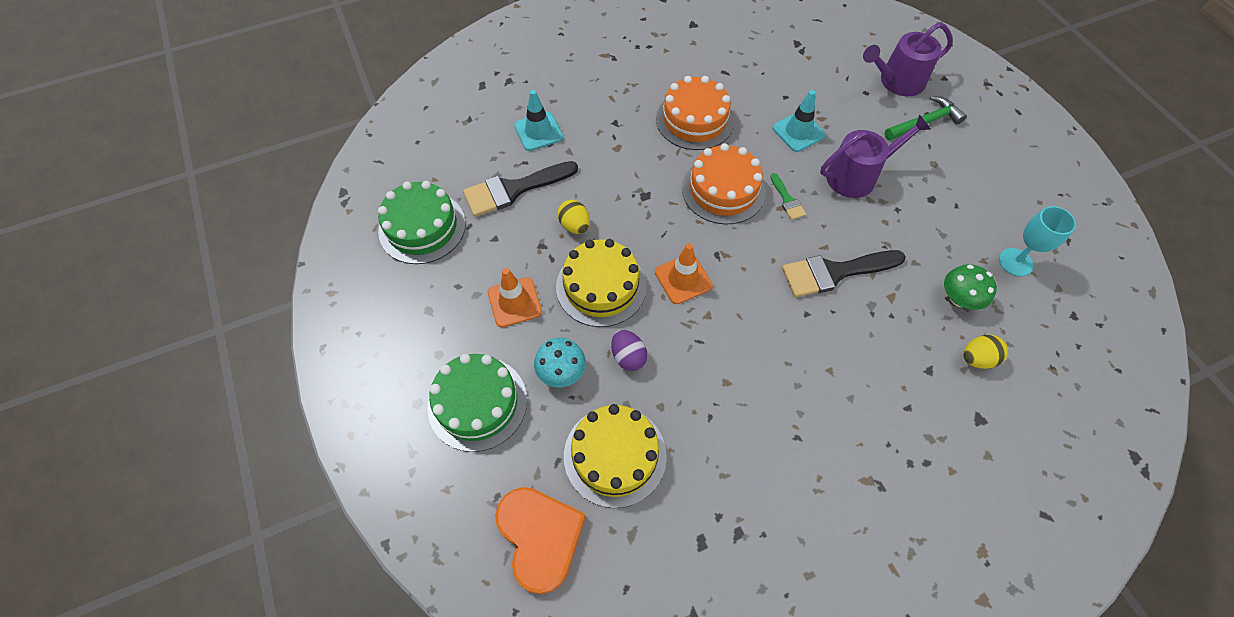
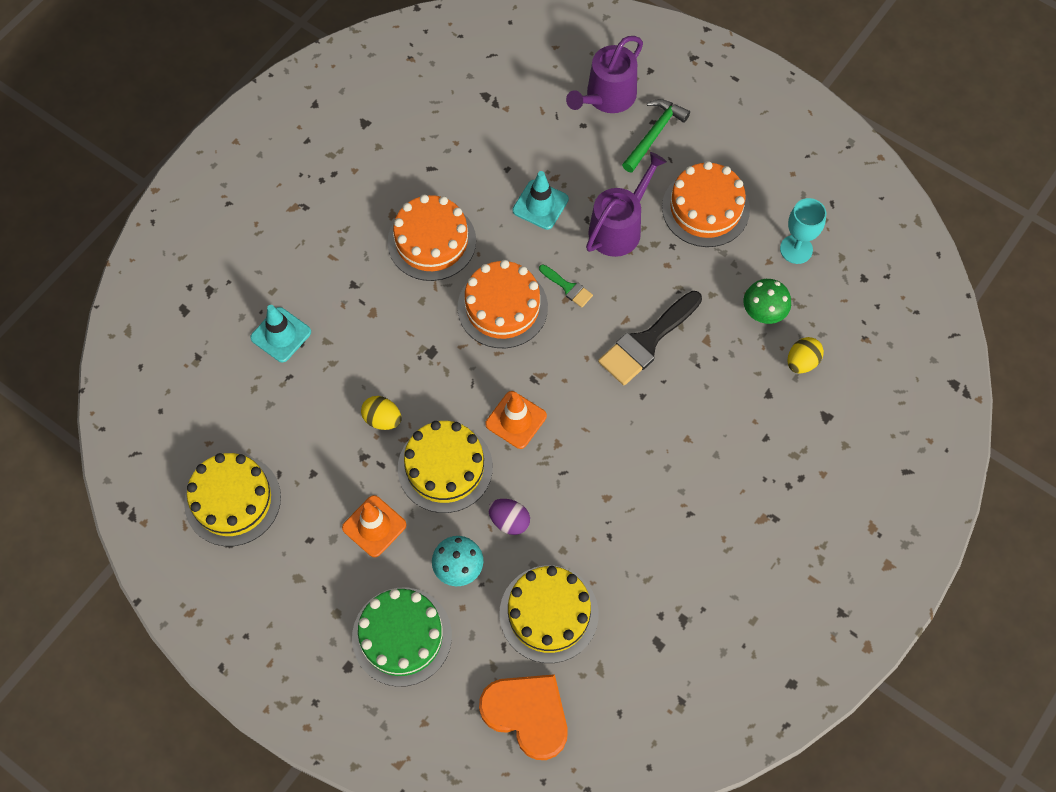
camera: 30 degrees left, 5 degrees up
(422, 227) = (232, 500): green cake -> yellow cake
(514, 189) = (298, 412): black brush -> none
(943, 194) = (705, 208): none -> orange cake

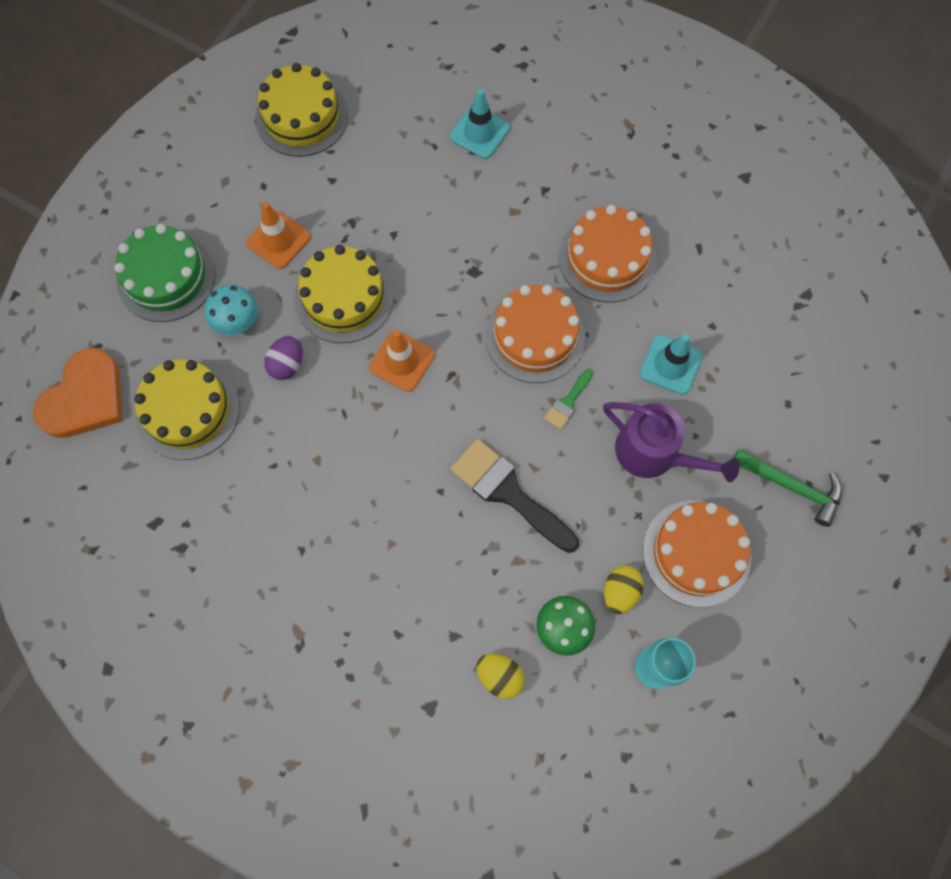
camera: 85 degrees right, 5 degrees up
(382, 419) = (394, 234): yellow egg -> yellow egg (620, 592)
(607, 97) = (834, 428): purple watering can -> none

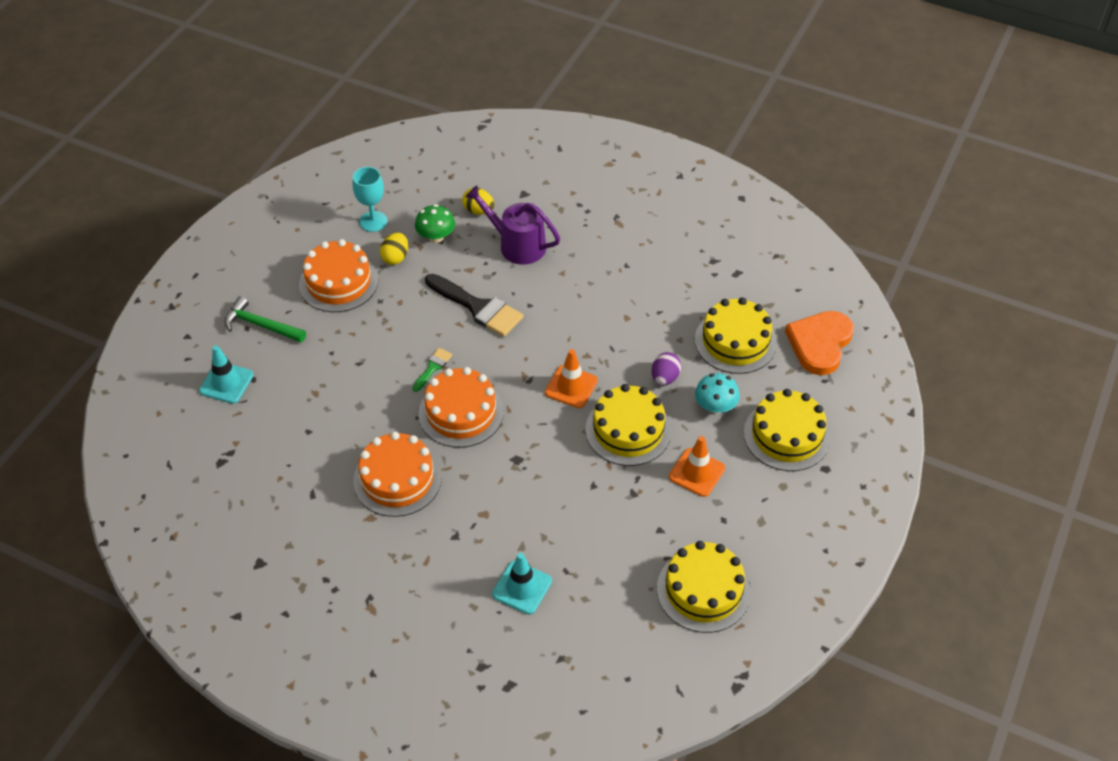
camera: 175 degrees right, 20 degrees down
(166, 277) = (786, 435): green cake -> yellow cake
(653, 453) = (365, 339): purple watering can -> purple watering can (517, 245)
(670, 365) = (347, 399): turquoise traffic cone -> turquoise traffic cone (226, 383)

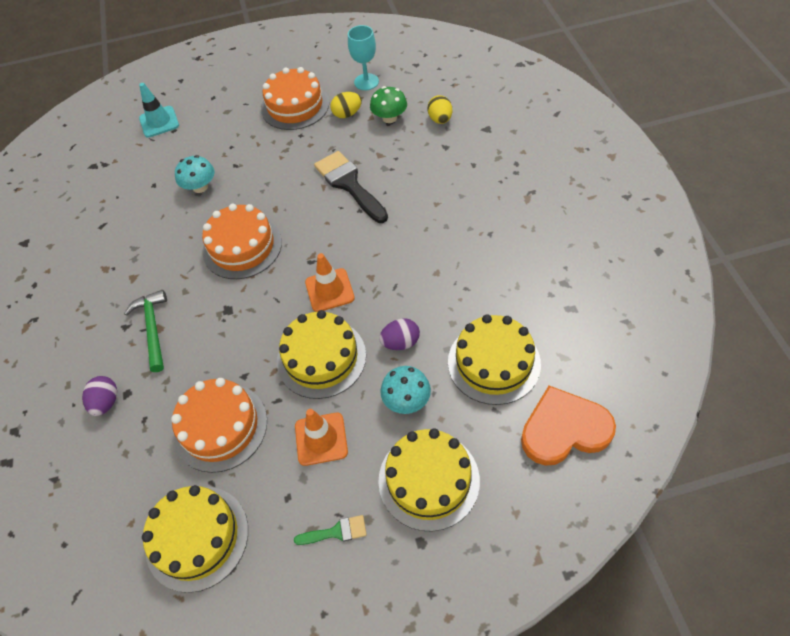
camera: 55 degrees right, 5 degrees up
(261, 325) = (221, 101): green hammer -> green hammer (153, 328)
(354, 401) = (200, 187): none -> turquoise mushroom
(397, 479) = (151, 257): orange cake -> orange cake (220, 427)
(433, 368) = (268, 203): green brush -> green brush (336, 532)
(477, 307) = (349, 184): black brush -> black brush turned 150 degrees clockwise
(517, 245) = (433, 161): purple watering can -> none
(522, 587) = (106, 402): turquoise traffic cone -> purple egg

